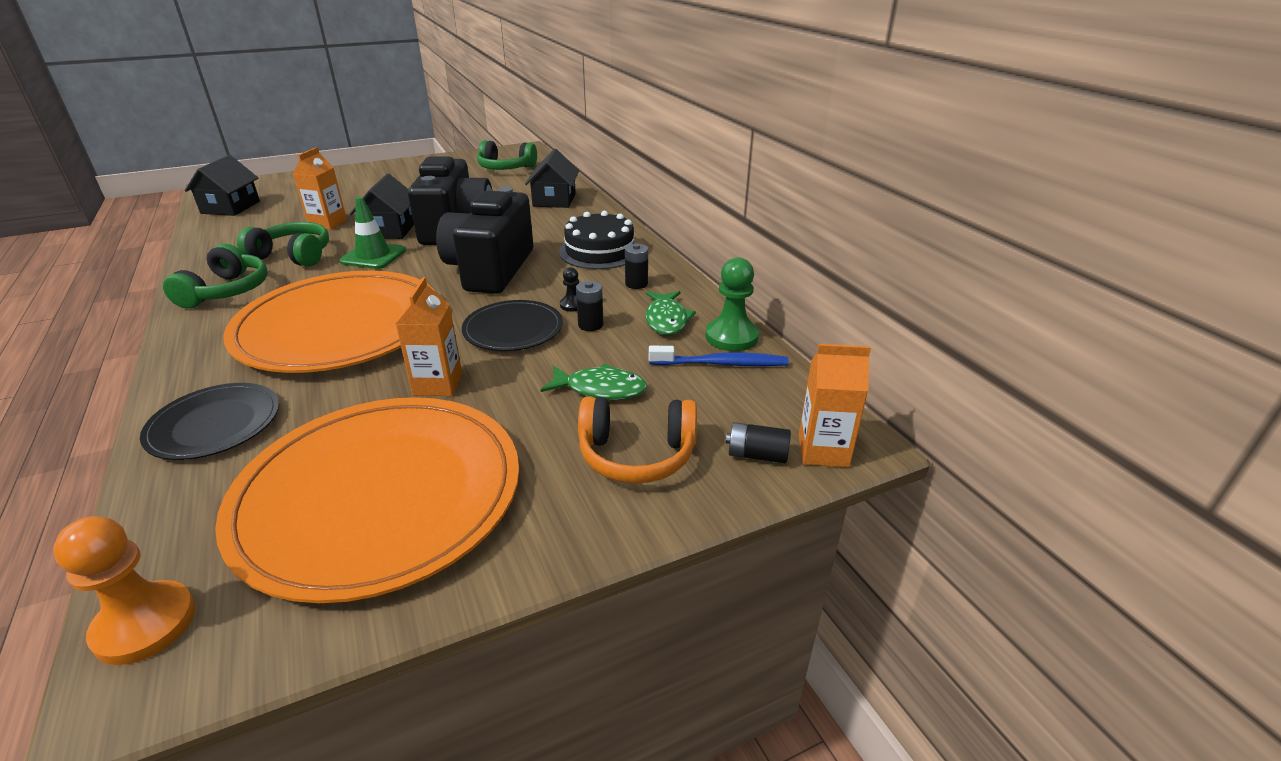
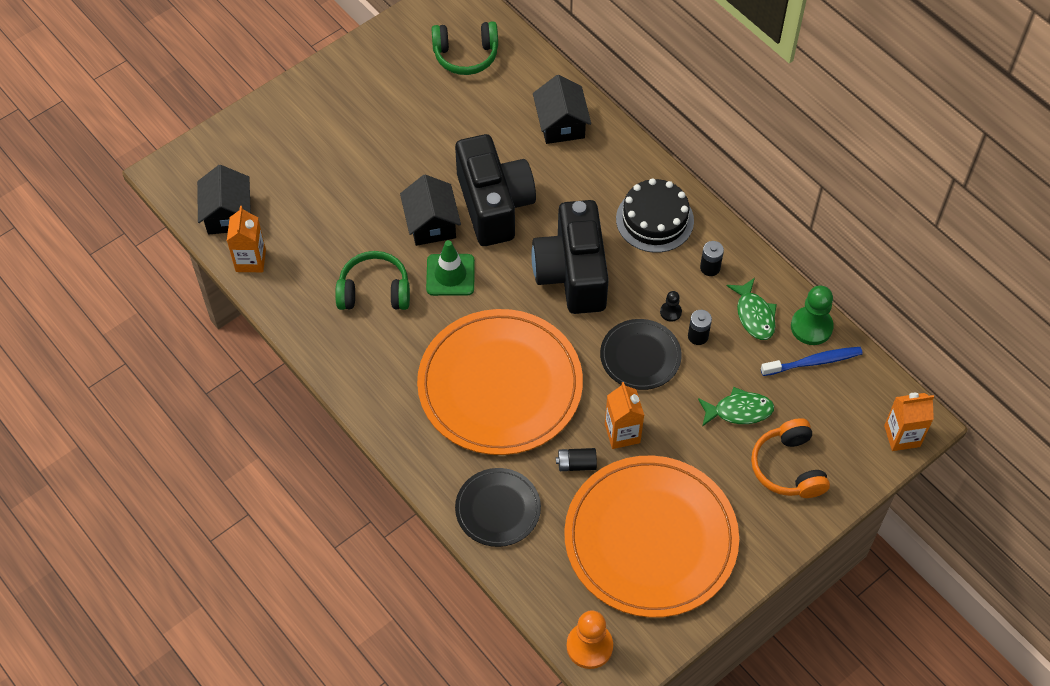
camera: 15 degrees left, 25 degrees up
(226, 291) = (363, 360): green headphones -> none
(328, 223) = (359, 225): orange carton -> orange carton (250, 260)
(637, 454) = (788, 467): orange headphones -> orange headphones turned 90 degrees clockwise
(757, 455) = (862, 450): black battery -> black battery (576, 464)

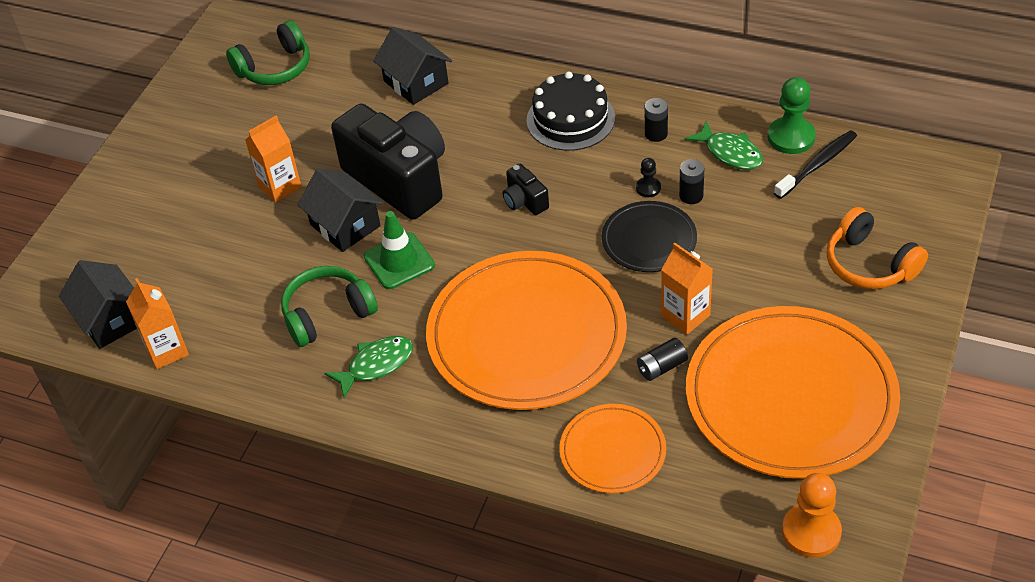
camera: 25 degrees left, 10 degrees down
(498, 509) = (612, 451): black plate -> orange plate
(572, 273) = (525, 201): black camera -> black camera, size x0.42
(739, 411) = (782, 239): green fish -> green fish (376, 365)
(813, 362) = (817, 165): blue toothbrush -> black toothbrush
(902, 436) = (949, 186): orange carton -> orange carton (280, 186)

